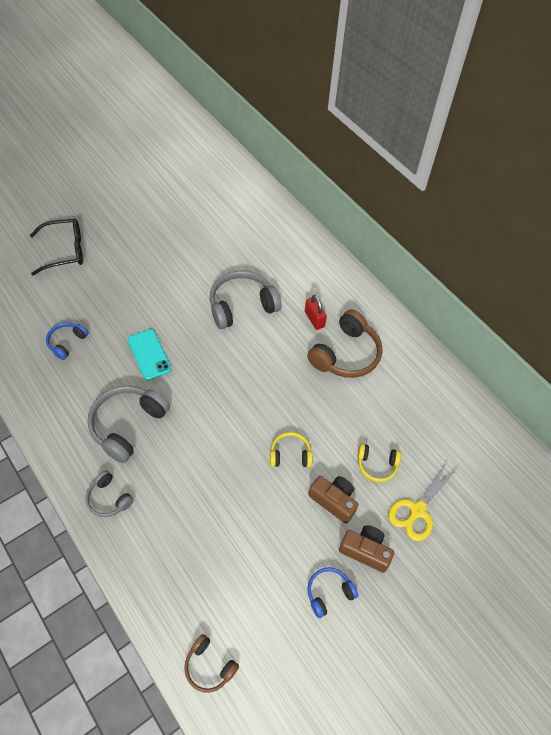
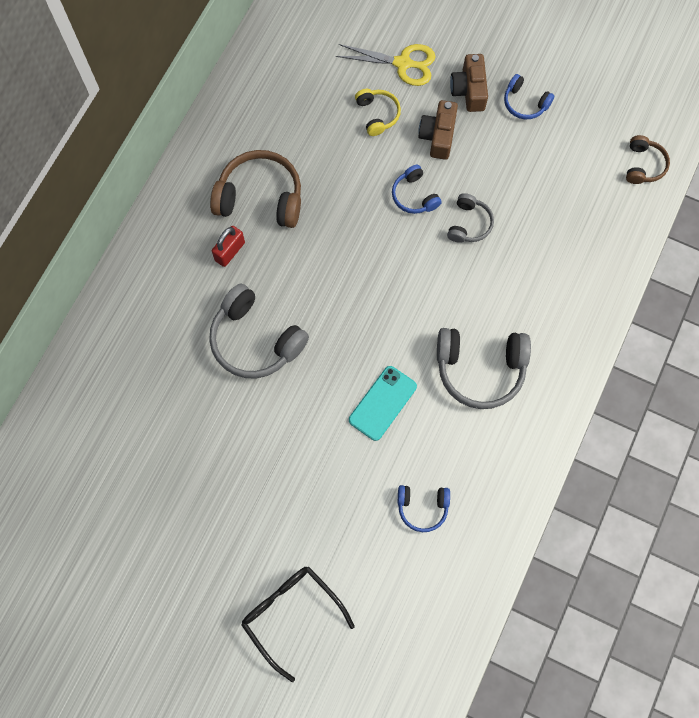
camera: 115 degrees left, 15 degrees up
(109, 498) = (565, 336): grey headphones -> grey headphones (469, 224)
(290, 454) = (414, 196): yellow headphones -> blue headphones

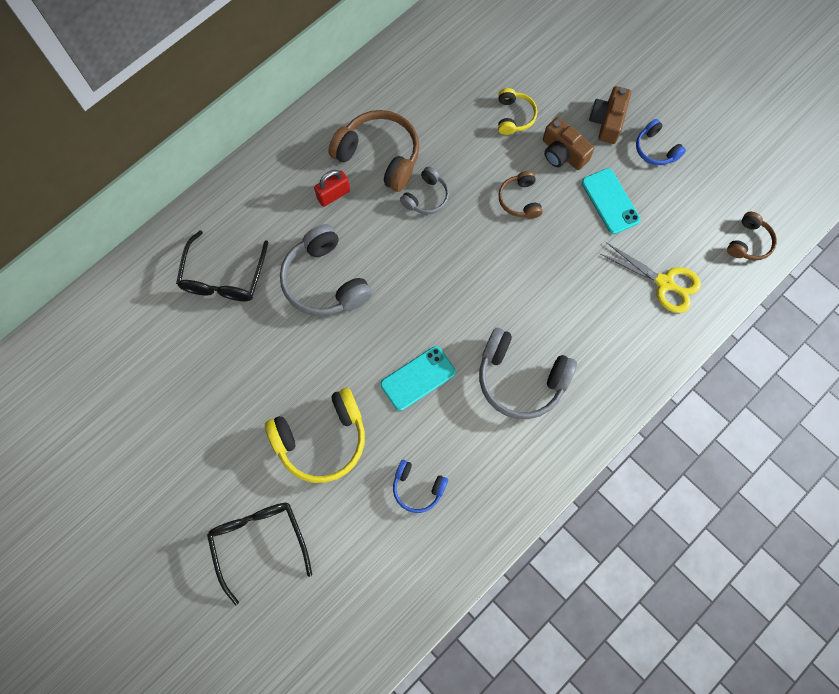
camera: 20 degrees right, 0 degrees up
(152, 371) = (224, 277): none -> black glasses
(313, 495) = (321, 439): none -> yellow headphones
(402, 63) = (555, 78): yellow scissors -> yellow scissors (664, 283)
(414, 196) = (520, 200): blue headphones -> brown headphones
(438, 136) = (562, 153): brown camera -> brown camera turned 75 degrees counterclockwise
(469, 224) = (561, 242): grey headphones -> grey headphones (426, 197)
(500, 168) = (610, 201): none -> turquoise phone

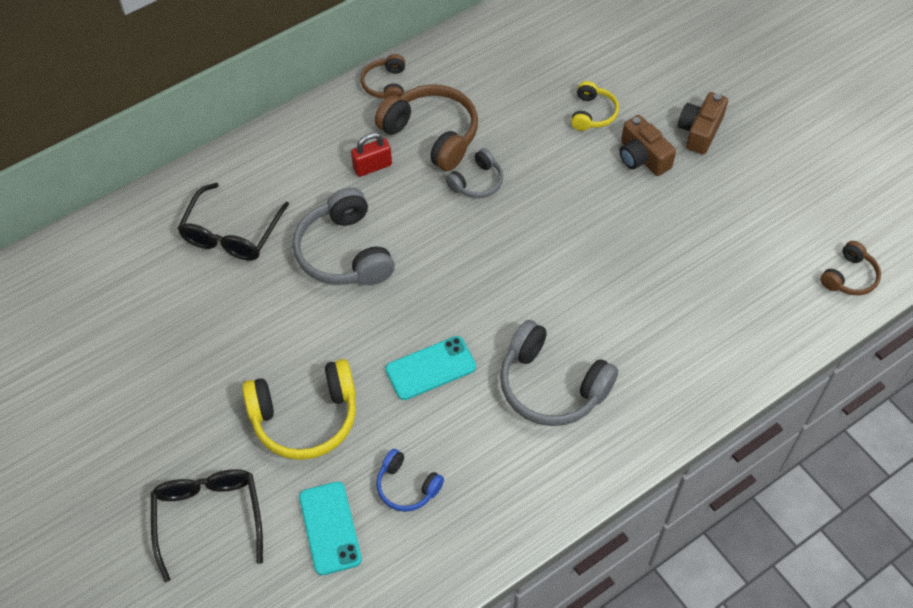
camera: 10 degrees right, 15 degrees down
(520, 200) = (584, 198): brown headphones -> brown headphones (386, 85)
(610, 201) = (689, 213): turquoise phone -> turquoise phone (330, 528)
(655, 149) = (752, 166): blue headphones -> none
(664, 283) = (741, 307): yellow scissors -> none

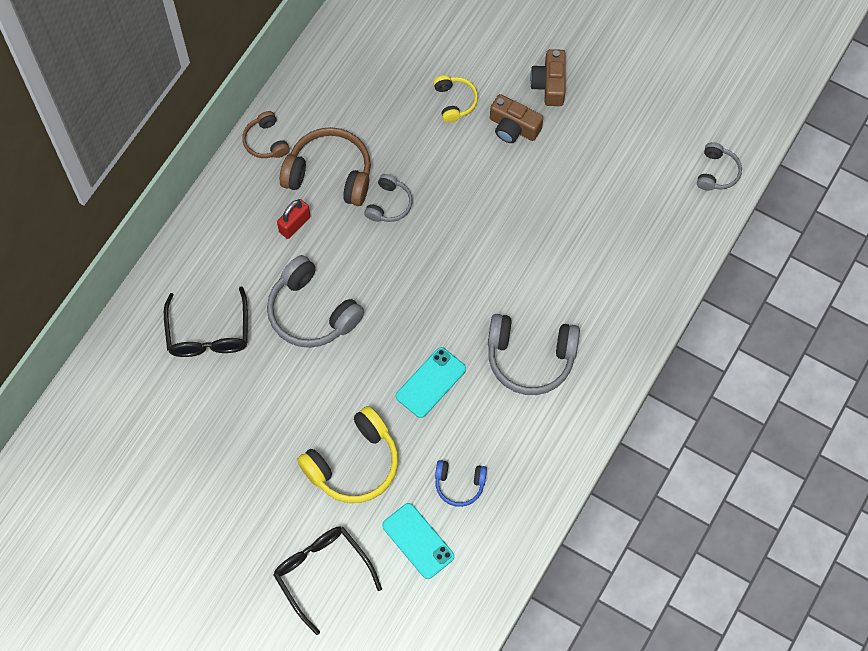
camera: 25 degrees left, 10 degrees up
(849, 277) = (717, 172): brown headphones -> grey headphones

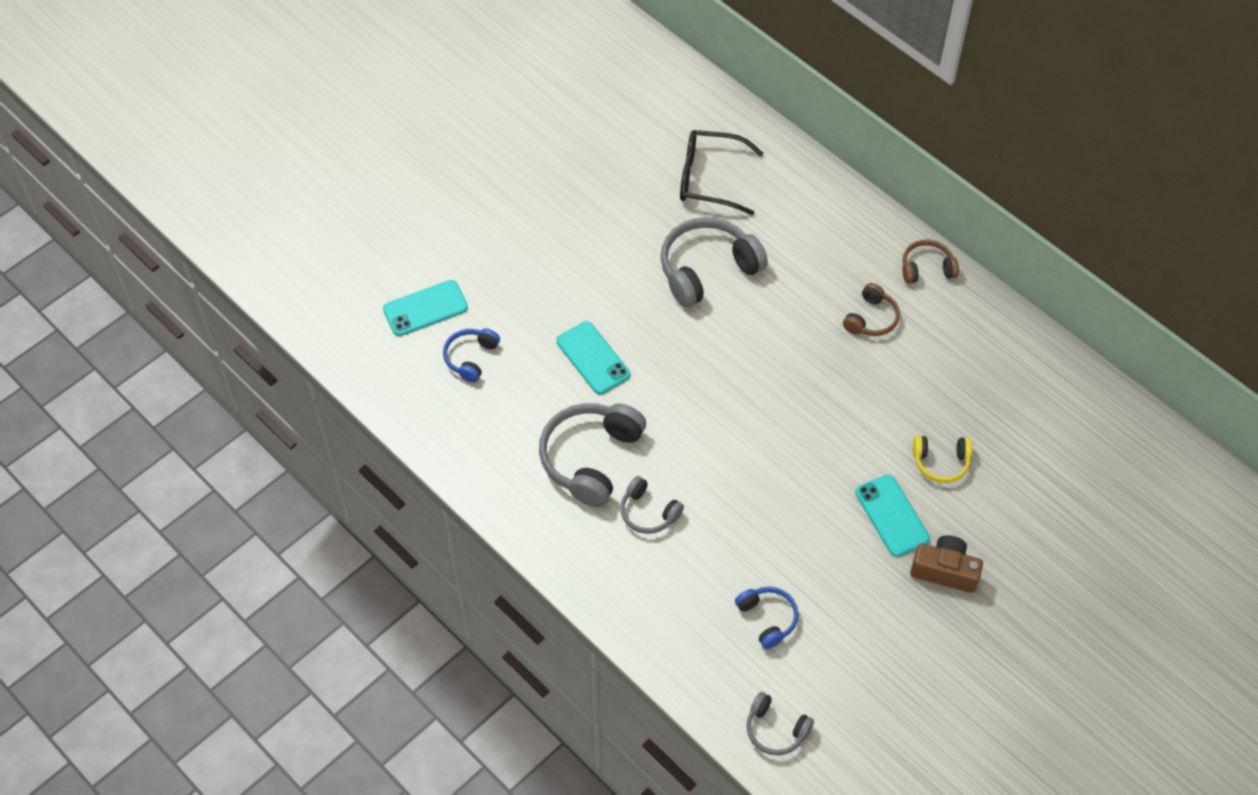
camera: 105 degrees right, 10 degrees down
(294, 224) = (816, 274): red padlock -> none
(322, 573) = (424, 223): black glasses -> none
(330, 174) = (871, 318): brown headphones -> brown headphones, size x0.55
(354, 463) = (527, 272): yellow headphones -> none
(389, 204) = (819, 366): grey headphones -> grey headphones (648, 512)
(513, 127) = (892, 515): brown camera -> turquoise phone
(630, 196) = (767, 619): none -> blue headphones

